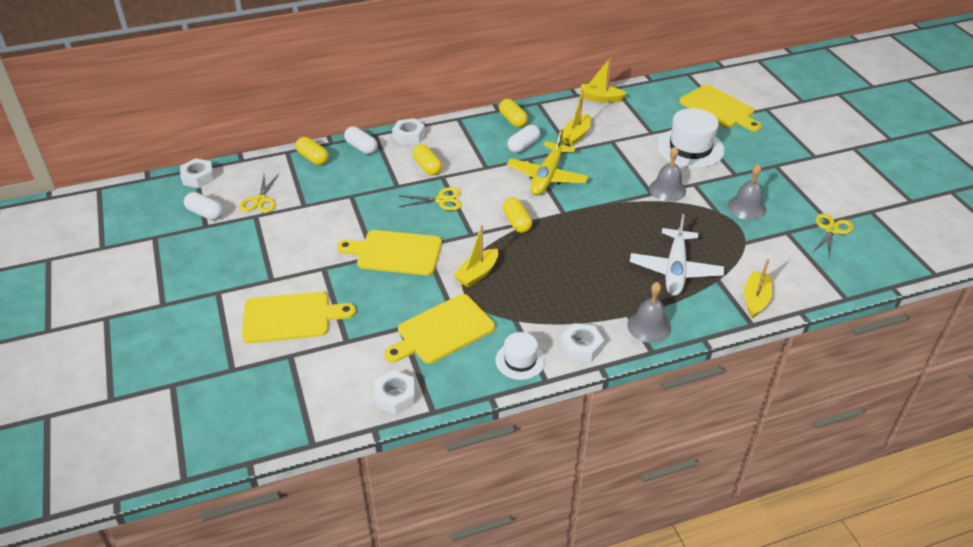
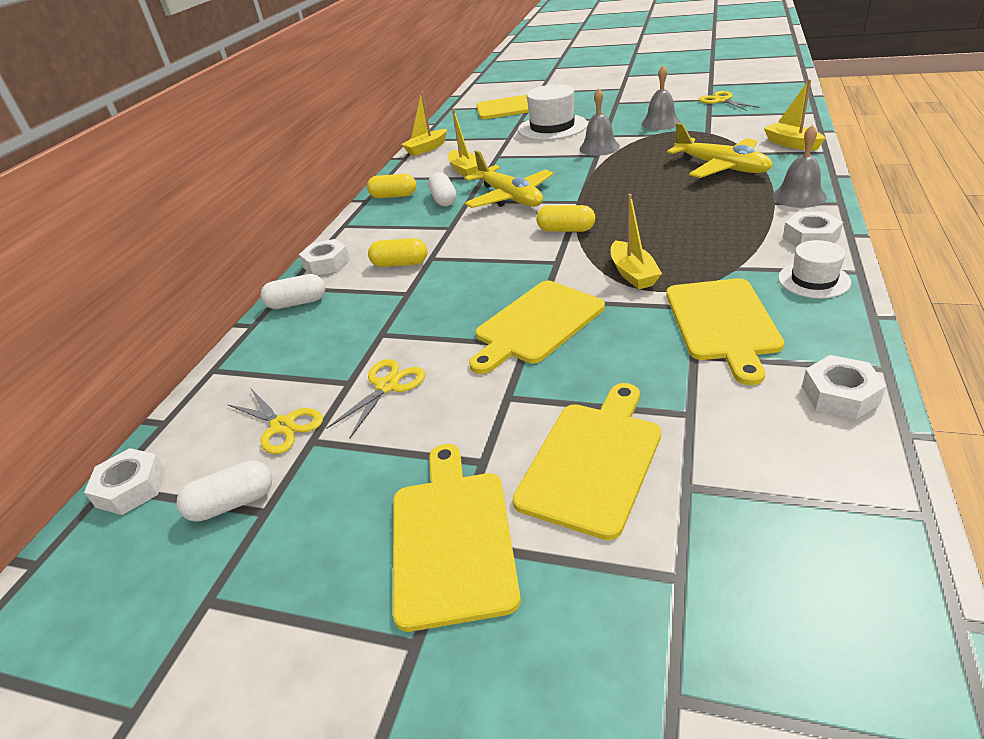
camera: 50 degrees left, 5 degrees down
(219, 291) = (452, 539): none -> yellow cutting board
(313, 158) = (260, 349): yellow capsule -> none
(441, 200) = (473, 268): yellow scissors -> yellow scissors (387, 386)
(675, 270) = (721, 167): white plane -> yellow plane

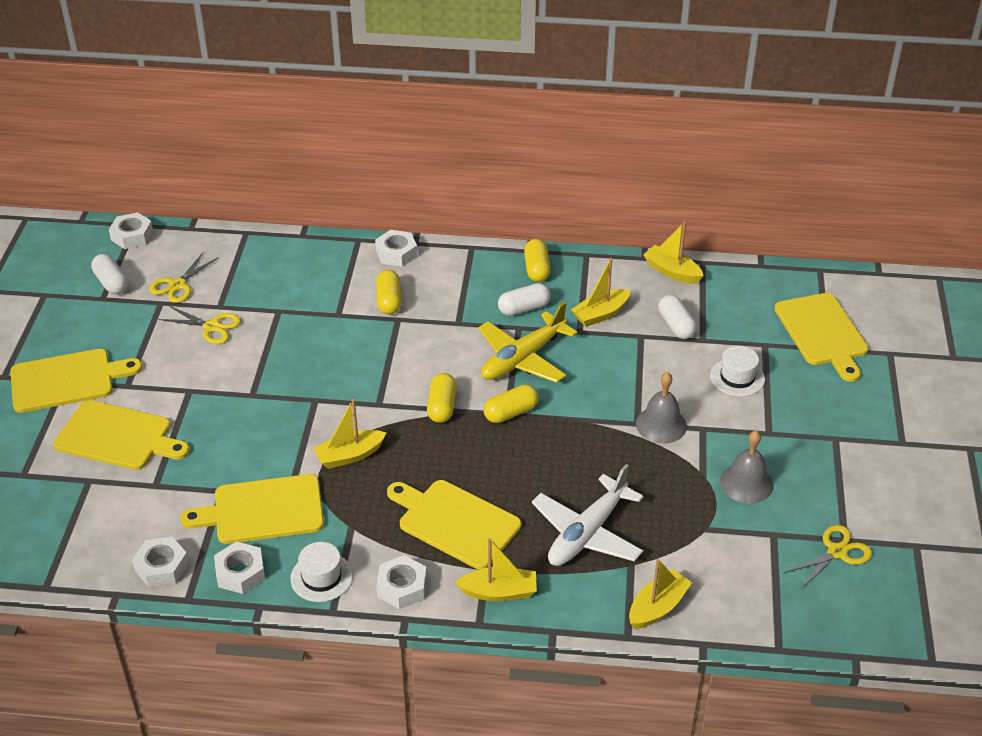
camera: 75 degrees right, 5 degrees up
(297, 303) = (332, 252): white capsule -> white capsule (676, 326)
(536, 324) = (278, 398): yellow cutting board -> yellow cutting board (455, 522)
(552, 127) = (737, 377): white hat -> white hat, size x0.58
(578, 200) = (511, 413): none -> yellow capsule
(721, 167) = (587, 533): yellow plane -> white plane
(799, 196) = (499, 592): grey bell -> yellow boat
(827, 332) = (240, 573): none -> white nut

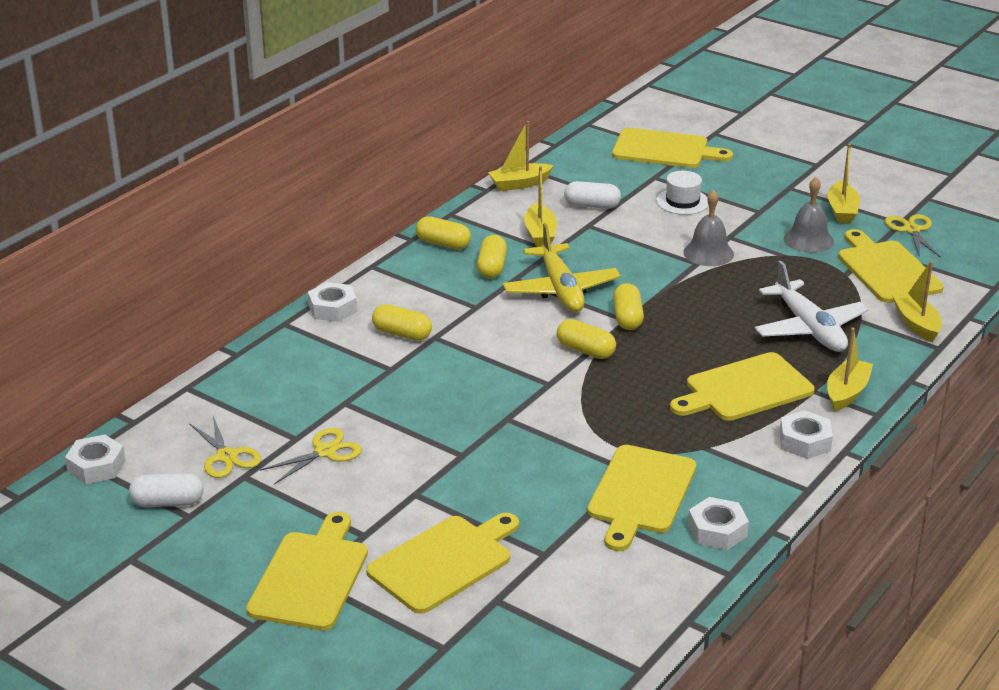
camera: 60 degrees left, 10 degrees down
(162, 567) = (671, 580): white nut -> none
(321, 577) = (759, 483): white hat -> none
(349, 456) = (607, 421): yellow boat -> yellow boat (842, 210)
(524, 308) = (492, 267): white capsule -> yellow capsule
(740, 556) = (887, 270): none -> yellow cutting board

